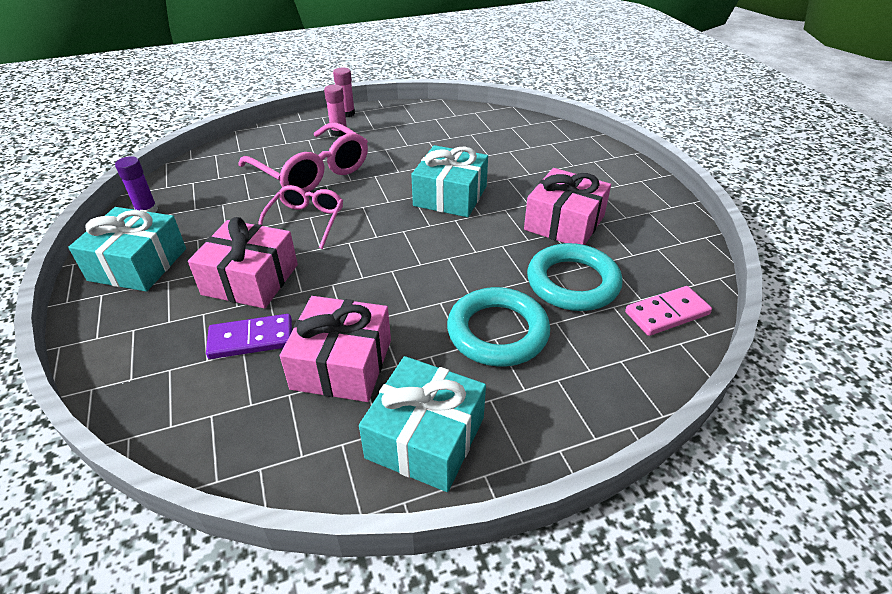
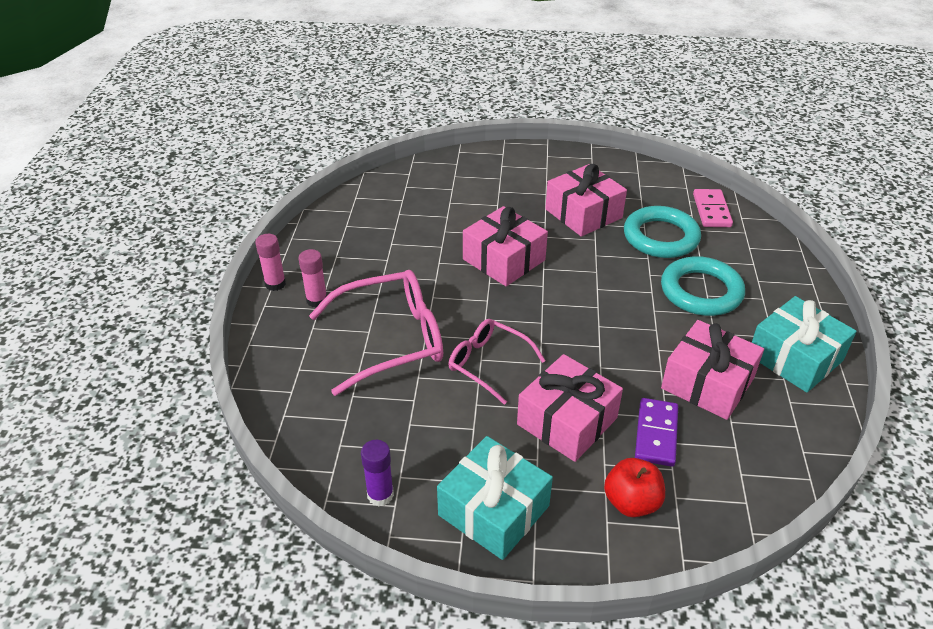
camera: 65 degrees left, 0 degrees up
(157, 340) = (631, 502): none -> red apple
(450, 196) = (504, 260): turquoise gift -> pink gift

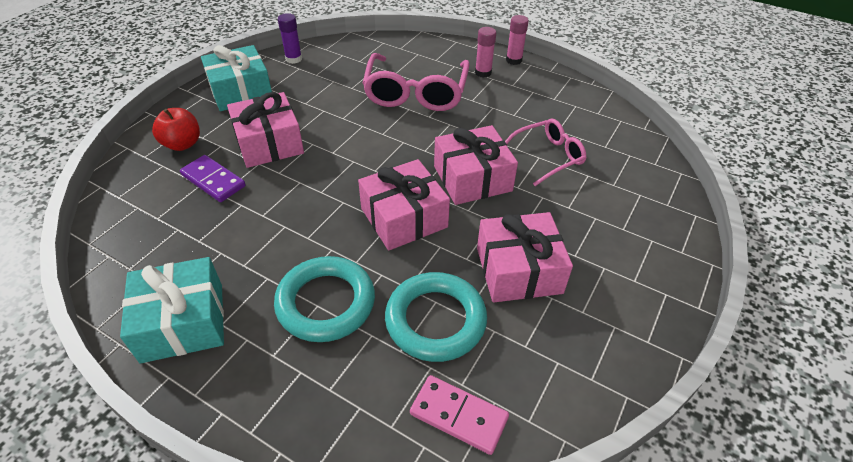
camera: 115 degrees right, 5 degrees up
(488, 363) = (354, 127): pink glasses -> pink glasses (548, 156)
(707, 383) = (223, 237): pink gift -> pink gift (404, 218)

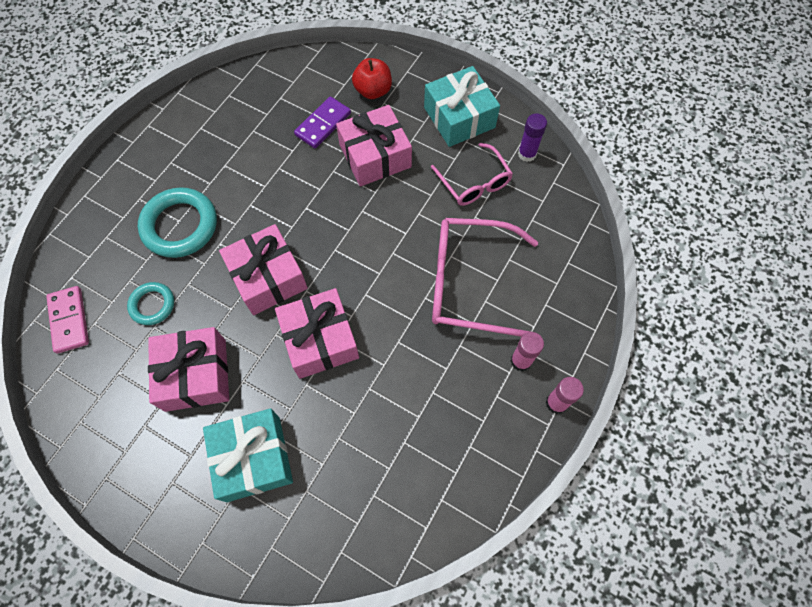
camera: 90 degrees right, 20 degrees up
(183, 322) = (175, 139): turquoise gift -> turquoise gift (253, 458)
(435, 320) = (152, 305): turquoise ring -> turquoise ring, size x0.56
(458, 416) = (69, 320): pink domino -> pink domino turned 45 degrees counterclockwise
(548, 156) = (354, 423): pink glasses -> pink glasses (474, 183)

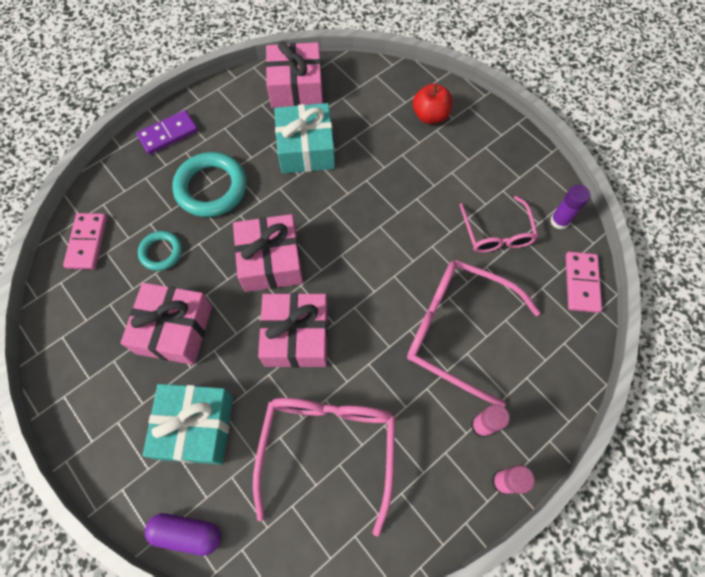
camera: 20 degrees right, 0 degrees up
(282, 558) = (187, 533): none -> purple capsule
(323, 124) = (372, 134): purple domino -> purple domino (168, 134)
(375, 156) = (410, 178): pink gift -> pink gift (296, 87)
(388, 431) = (328, 448): none -> pink glasses
(459, 117) = (504, 165): turquoise gift -> turquoise gift (306, 149)
(565, 204) = (581, 283): none -> pink domino

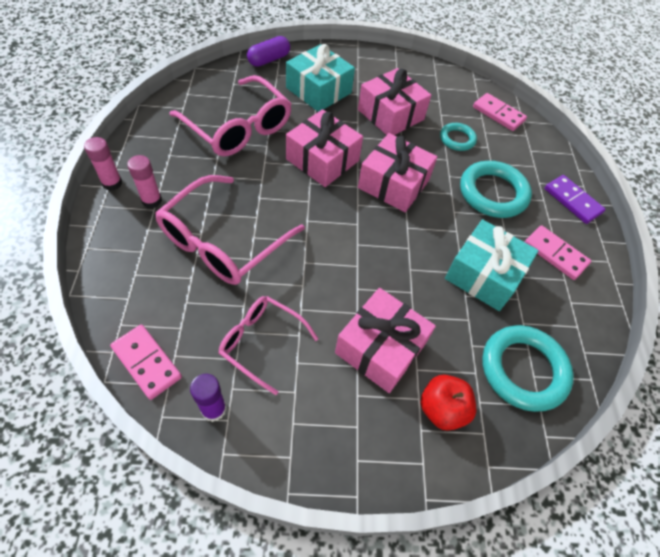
camera: 125 degrees right, 10 degrees down
(168, 134) = (572, 201): purple domino -> purple domino turned 45 degrees counterclockwise
(241, 119) = (555, 254): none -> pink domino
(296, 87) = (571, 320): pink gift -> pink gift (380, 348)
(361, 93) = (523, 370): none -> turquoise ring
(457, 330) = (222, 242): pink glasses -> pink glasses turned 150 degrees clockwise

